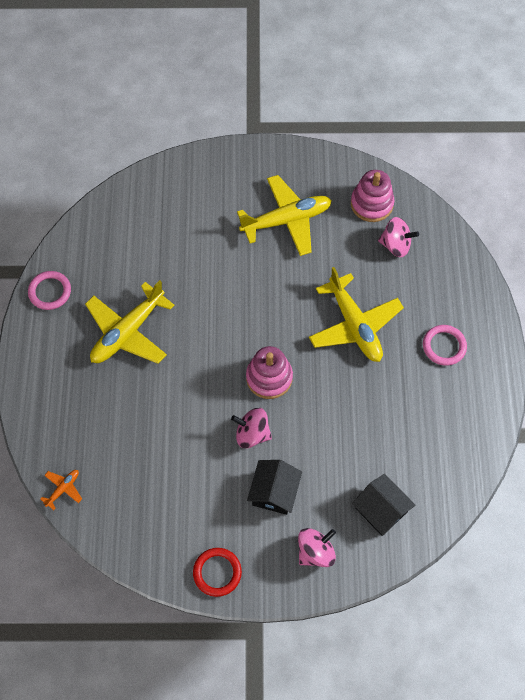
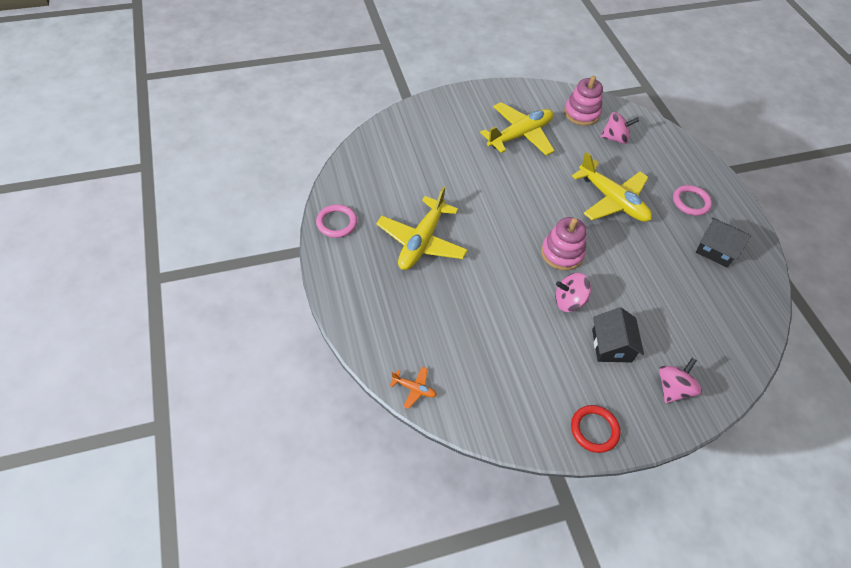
camera: 20 degrees left, 10 degrees down
(63, 489) = (414, 389): orange plane -> orange plane turned 90 degrees clockwise
(381, 510) = (709, 339): black house -> black house (716, 249)

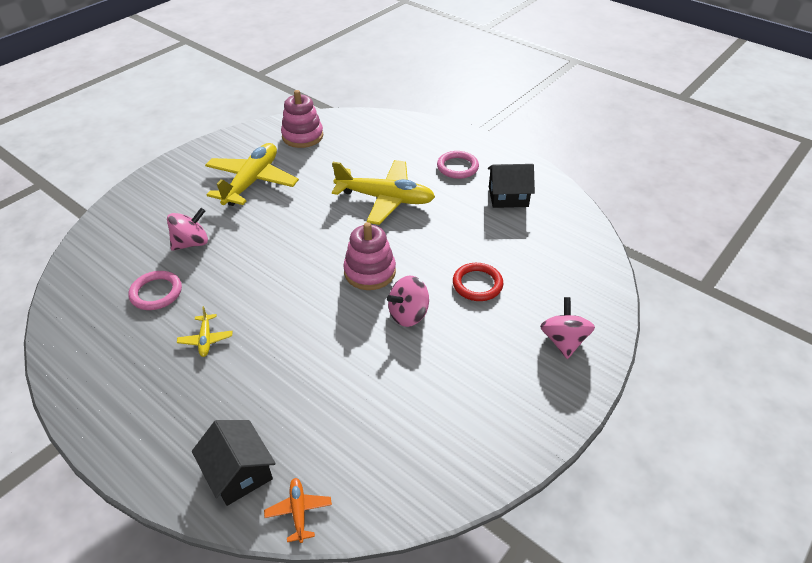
camera: 30 degrees left, 10 degrees down
(336, 223) = (82, 373): pink ring -> pink ring (156, 293)
(414, 389) = (298, 511): orange plane -> orange plane turned 90 degrees counterclockwise
(421, 241) = (206, 339): yellow plane -> yellow plane, size x0.43
(594, 430) = (522, 429): red ring -> red ring (477, 284)
(611, 345) = (479, 334): black house -> black house (239, 472)
(615, 138) = (350, 144): pink spinning top -> pink spinning top (191, 243)

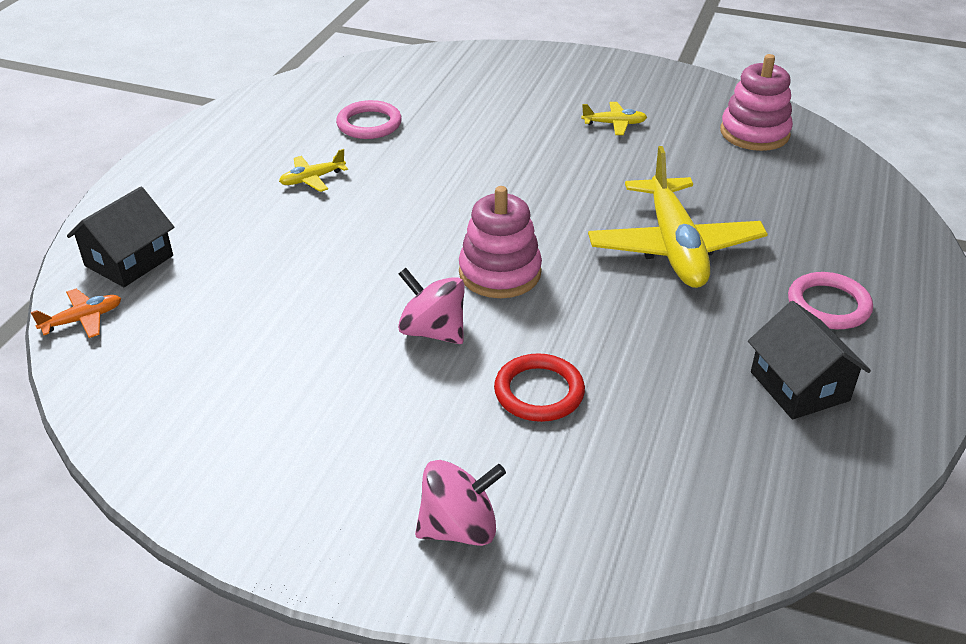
camera: 70 degrees right, 5 degrees down
(191, 243) = (465, 119): pink spinning top -> none
(252, 182) = (614, 124): yellow plane -> yellow plane, size x0.43

